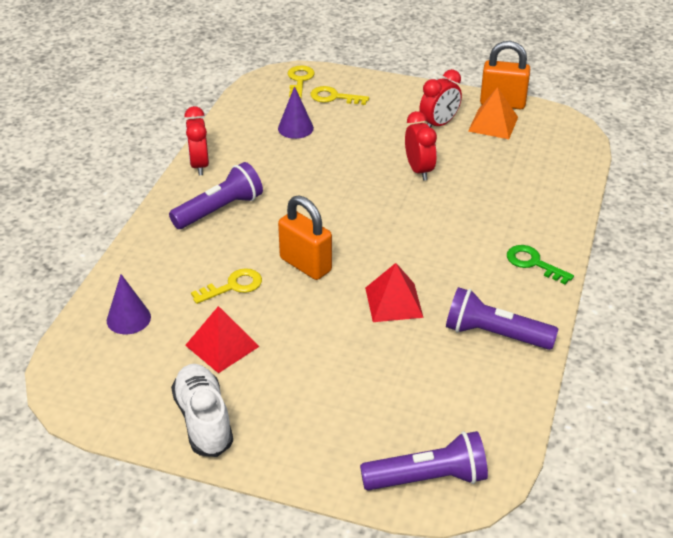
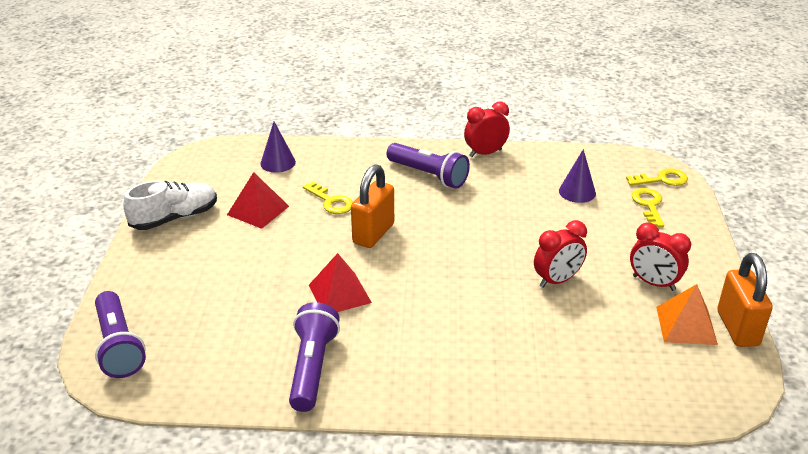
camera: 75 degrees right, 5 degrees down
(533, 263) = (437, 386): green key -> none

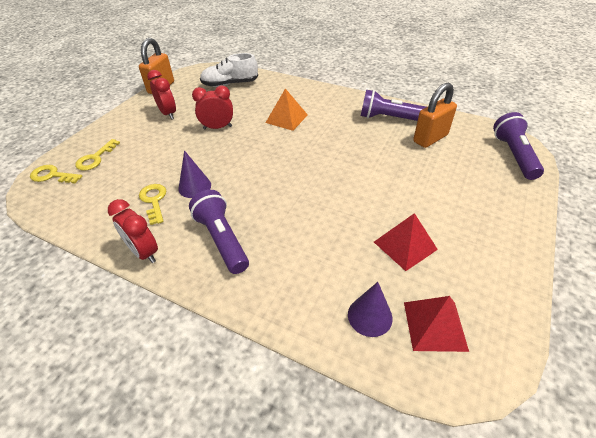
camera: 155 degrees left, 10 degrees up
(175, 218) = (492, 261): white shoe -> white shoe (230, 84)
(312, 367) = (389, 118): purple flashlight -> purple flashlight turned 75 degrees clockwise
(331, 201) = (331, 235): yellow key -> yellow key (154, 201)
(340, 293) = (357, 152): red pyramid -> red pyramid (434, 325)
(373, 234) = (311, 190): orange padlock -> orange padlock (430, 138)
(485, 153) = (144, 252): red clock -> red clock turned 45 degrees clockwise
(577, 192) = (125, 183): purple cone -> purple cone (194, 186)
(686, 325) = (182, 94): orange pyramid -> orange pyramid (286, 118)

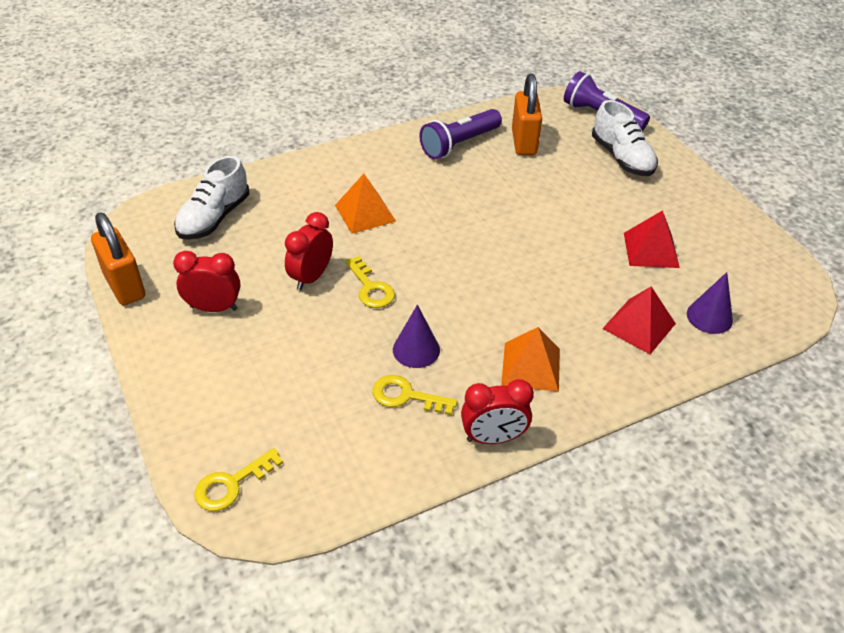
camera: 55 degrees left, 0 degrees up
(95, 158) = (241, 423): yellow key -> yellow key (370, 288)
(221, 239) = (531, 366): purple flashlight -> orange pyramid
(434, 325) = (745, 287): red pyramid -> red pyramid (639, 326)
(484, 185) = (622, 158): none -> white shoe

